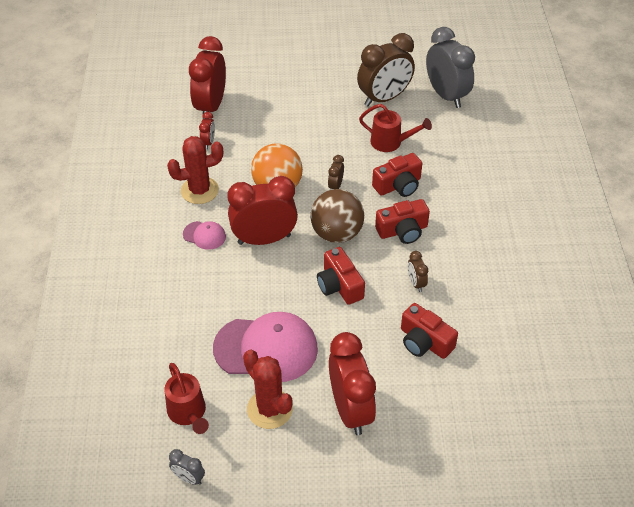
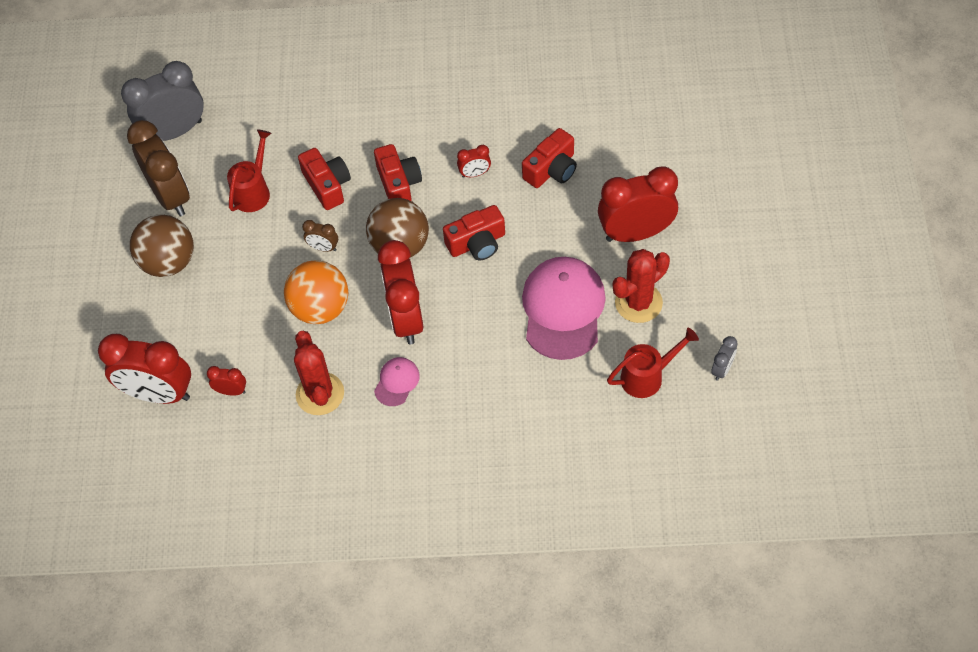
camera: 85 degrees left, 10 degrees up
(323, 102) = (169, 262): none -> brown ball
(416, 283) = (475, 174): brown clock -> red clock

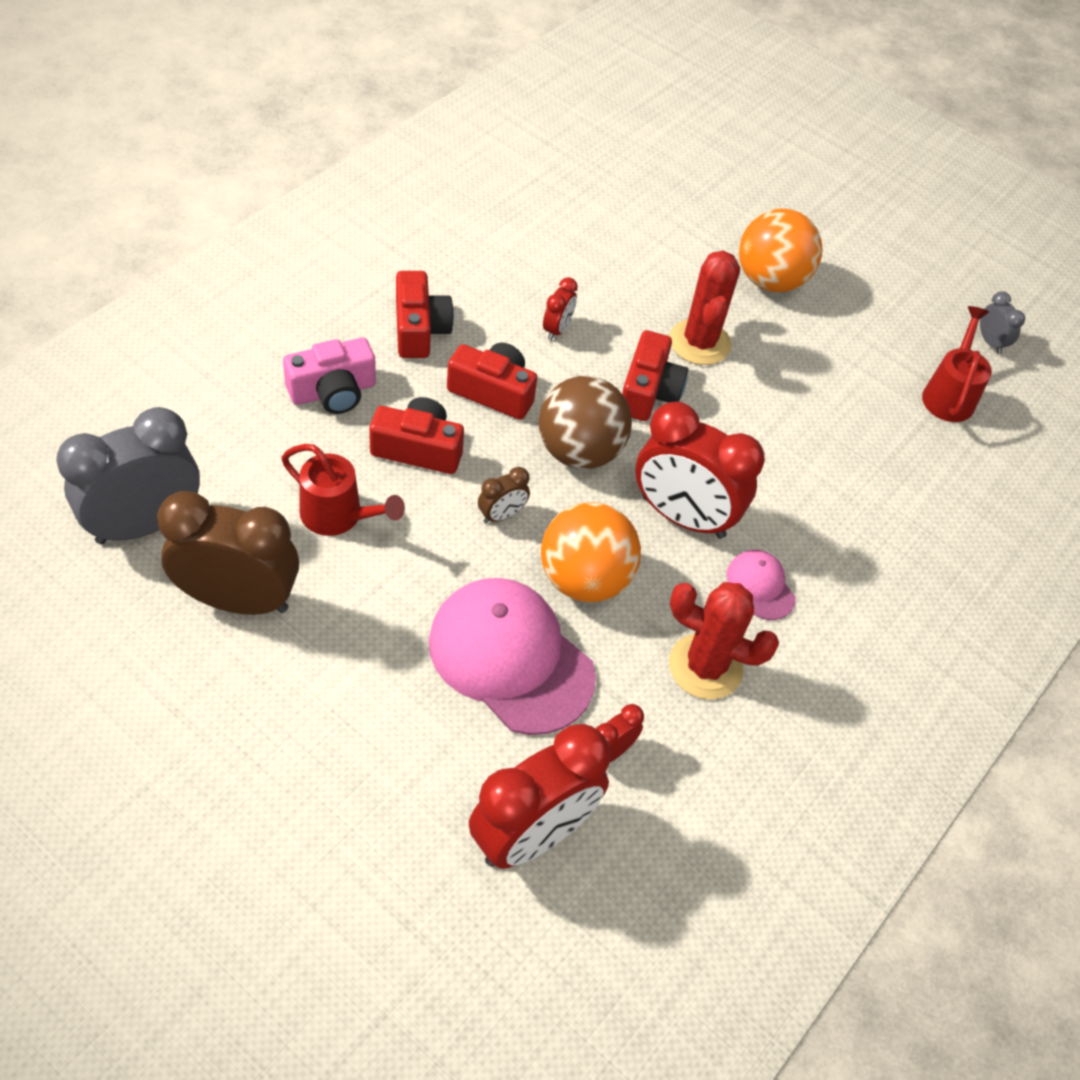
camera: 60 degrees left, 5 degrees down
(169, 262) = (338, 676): brown ball -> none
(175, 132) = (144, 524): grey clock -> grey clock turned 45 degrees clockwise
(254, 191) = (339, 516): red watering can -> red watering can turned 150 degrees clockwise
(325, 126) = (333, 391): none -> pink camera
(552, 169) = (623, 276): red camera -> red camera (419, 329)
(563, 309) = (805, 392): pink cap -> pink cap (510, 658)
(636, 233) = (770, 280): red clock -> orange ball
(638, 303) = (855, 338): red cactus -> red cactus (699, 342)

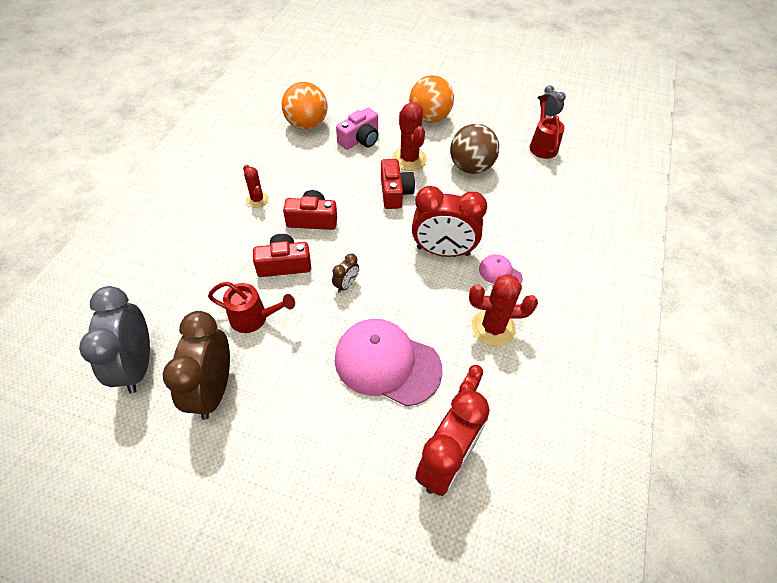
camera: 15 degrees left, 0 degrees up
(144, 524) = (137, 365): grey clock -> grey clock turned 45 degrees counterclockwise
(238, 600) = (213, 390): brown clock -> brown clock turned 75 degrees counterclockwise
(333, 391) = (222, 249): pink camera -> pink camera (360, 139)
(419, 329) = (257, 199): red camera -> red cactus
(557, 329) = (332, 176): red clock -> none
(579, 451) = (373, 235): brown ball -> brown ball (471, 167)
(584, 579) = (407, 303): orange ball -> orange ball (307, 125)

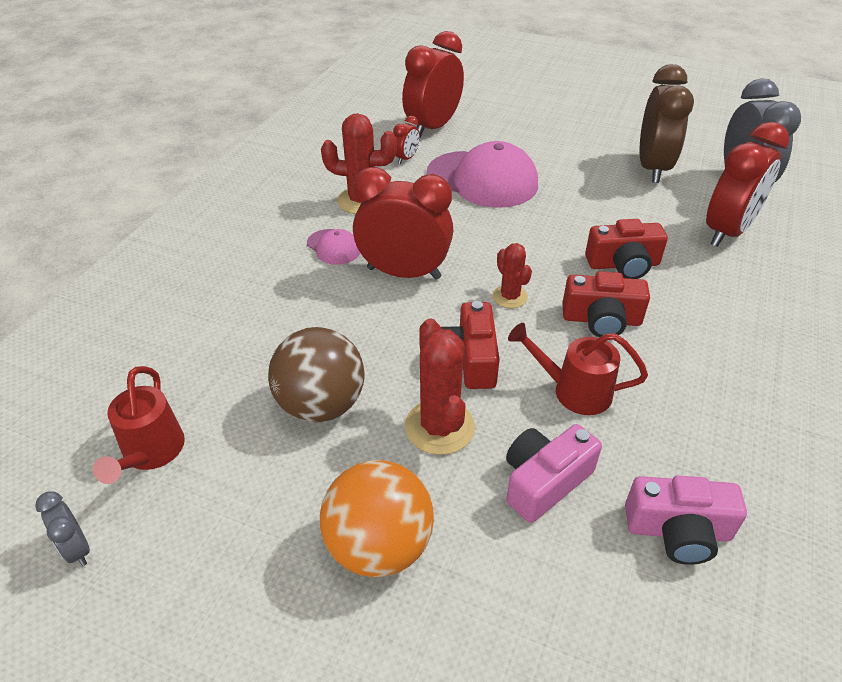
camera: 175 degrees left, 10 degrees down
(187, 301) = (727, 232): none -> red clock
(254, 318) = (637, 215): red watering can -> red watering can (573, 391)
(257, 199) = (705, 354): red cactus -> red cactus (510, 297)
(307, 125) = (678, 531): orange ball -> pink camera
(346, 284) = (535, 241): brown clock -> none

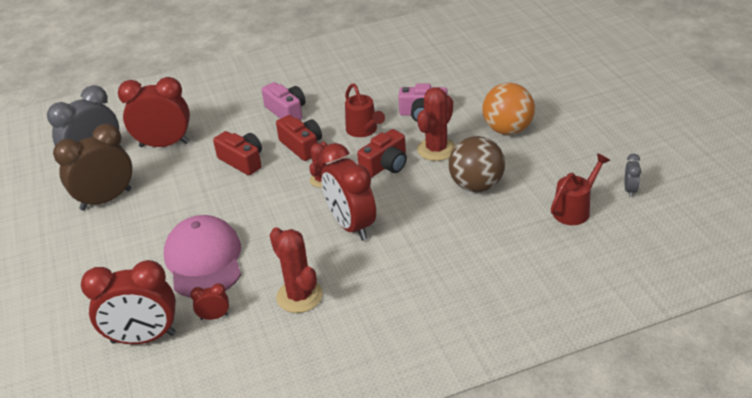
camera: 130 degrees left, 5 degrees down
(333, 247) = (365, 269): pink cap -> none
(678, 531) = (401, 82): pink camera -> pink camera (286, 111)

